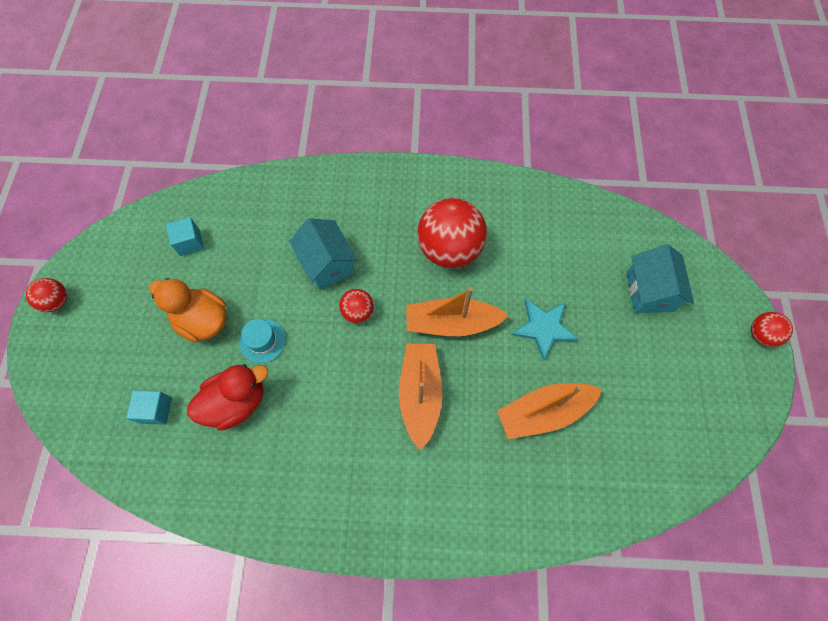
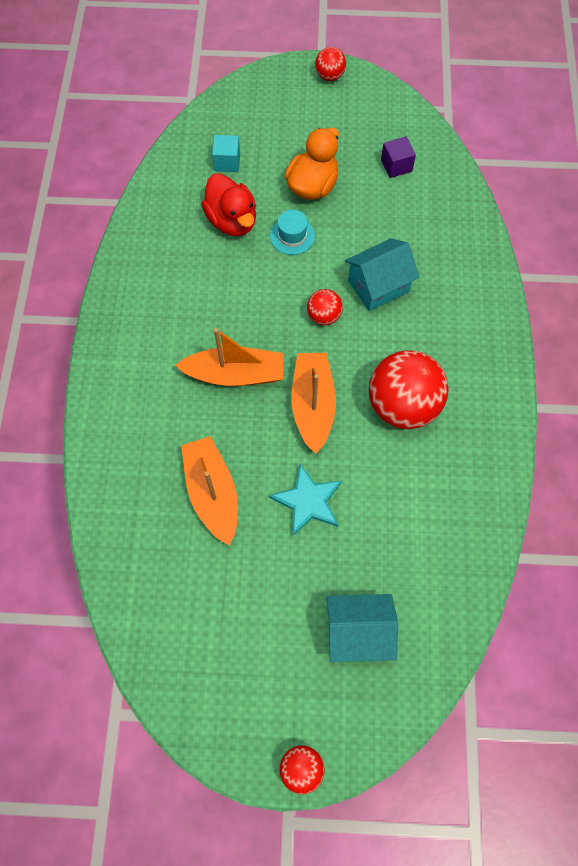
camera: 90 degrees right, 0 degrees up
(190, 242) = (396, 166): turquoise cube -> purple cube

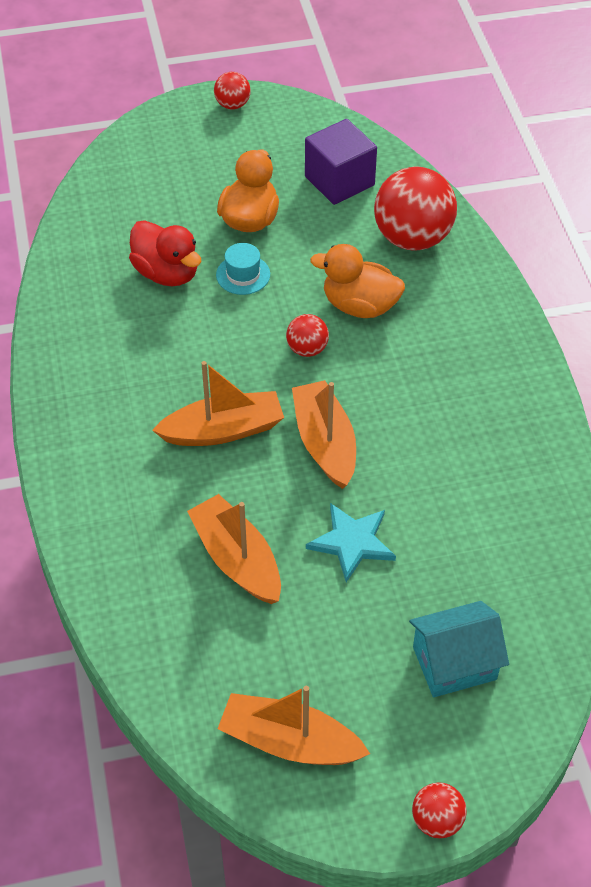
camera: 15 degrees left, 15 degrees down
(206, 666) = (289, 742): none -> orange boat
(227, 162) = (141, 214): turquoise cube -> none
(378, 286) = (359, 306): turquoise house -> orange duck
(396, 166) = (339, 181): purple cube -> purple cube, size x1.76
(402, 405) = (428, 420): red ball -> red ball (412, 238)

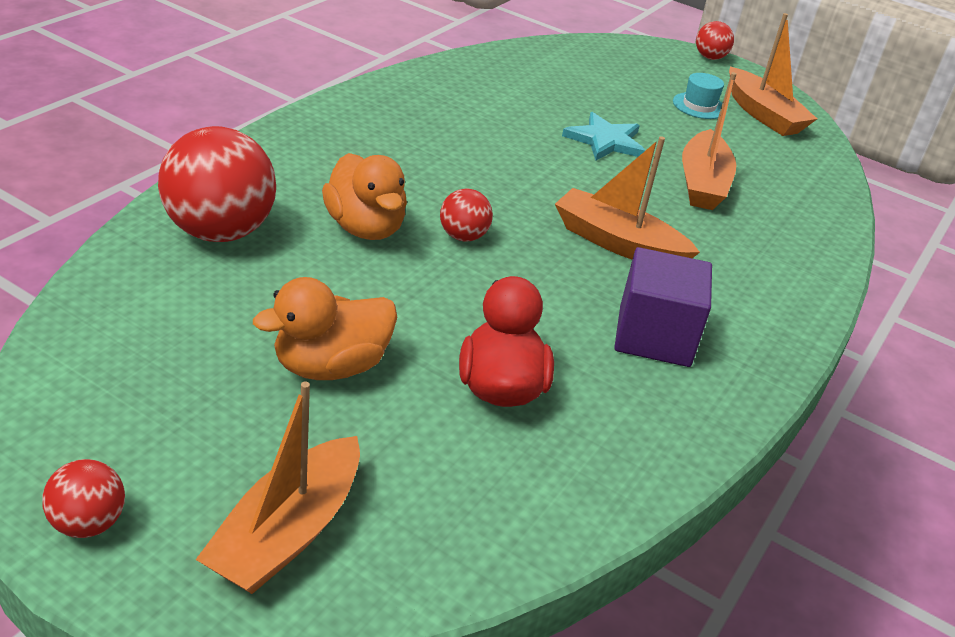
camera: 140 degrees left, 15 degrees down
(243, 275) = (425, 325): turquoise hat -> turquoise hat (699, 106)
(324, 443) = (545, 185): orange boat -> orange boat (287, 533)
(339, 181) = (172, 325): purple cube -> purple cube (654, 336)
(454, 663) = (618, 77): turquoise house -> none

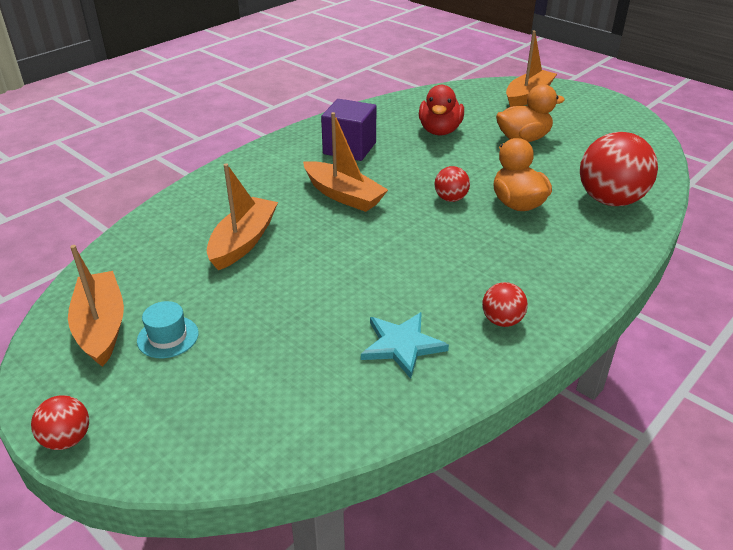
camera: 165 degrees left, 0 degrees up
(88, 523) = (600, 100): red ball -> red ball (502, 321)
(605, 141) = (305, 284): turquoise star -> turquoise star (402, 345)

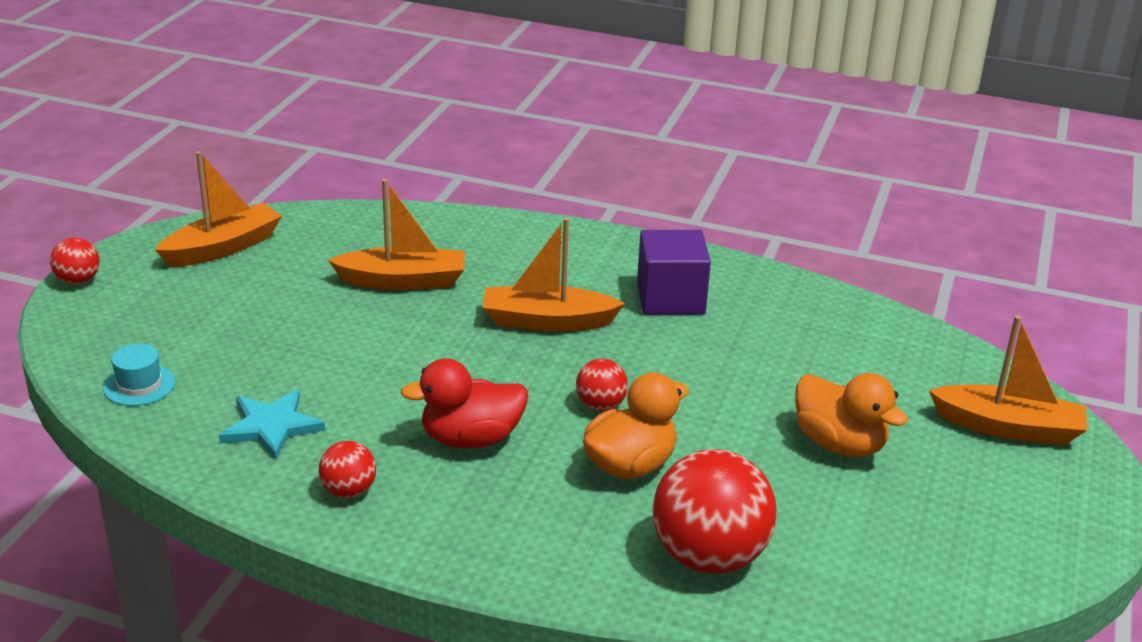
camera: 65 degrees right, 5 degrees down
(168, 337) = (224, 286): turquoise hat -> turquoise hat (139, 385)
(344, 195) = (547, 321): orange boat -> orange boat turned 75 degrees clockwise
(440, 131) = (791, 361): red duck -> red duck (471, 439)

